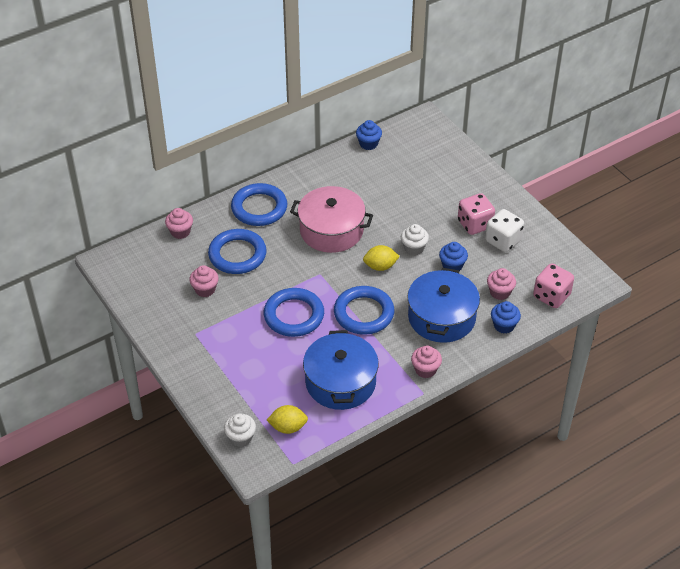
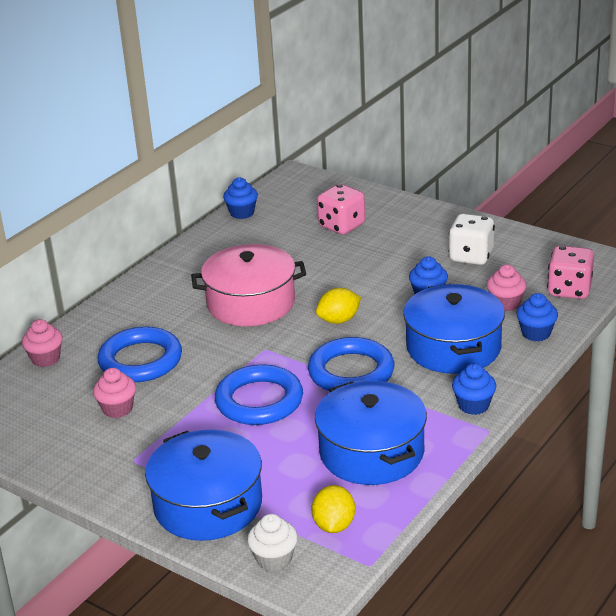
camera: 20 degrees left, 15 degrees down
(223, 384) = (208, 505): none -> blue pot
(259, 208) = (140, 307): blue ring -> none
(288, 427) = (334, 525): yellow lemon -> yellow lemon turned 60 degrees counterclockwise
(414, 248) = (368, 292): white cupcake -> none
(425, 370) = (473, 405): pink cupcake -> blue cupcake
(475, 224) = (426, 250): pink dice -> pink dice (341, 226)

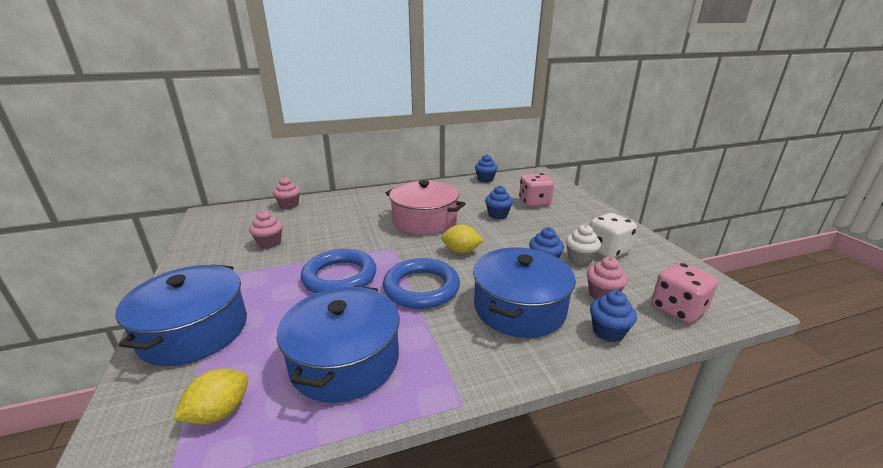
camera: 35 degrees right, 5 degrees down
(140, 360) = (324, 224): blue ring -> none
(274, 559) = (137, 412): white cupcake -> white cupcake (580, 259)
(473, 405) = (477, 368): blue cupcake -> blue cupcake (497, 215)

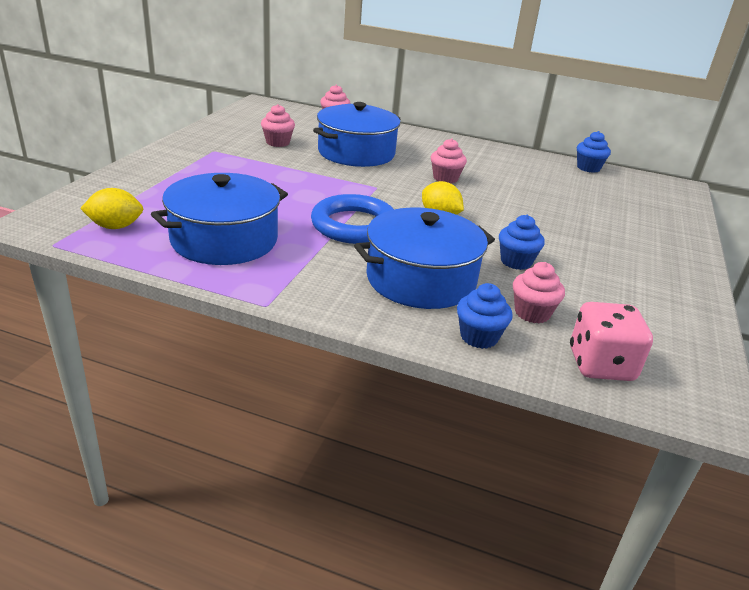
camera: 35 degrees right, 5 degrees up
(194, 331) = (155, 177): blue pot -> blue pot (356, 153)
(340, 277) = (298, 188): blue ring -> none
(424, 220) = (445, 178): pink pot -> pink cupcake
(497, 215) = (539, 204): blue cupcake -> none
(534, 203) = (611, 211): pink dice -> none
(580, 259) = (566, 278): white cupcake -> none
(607, 250) = (619, 287): white dice -> none

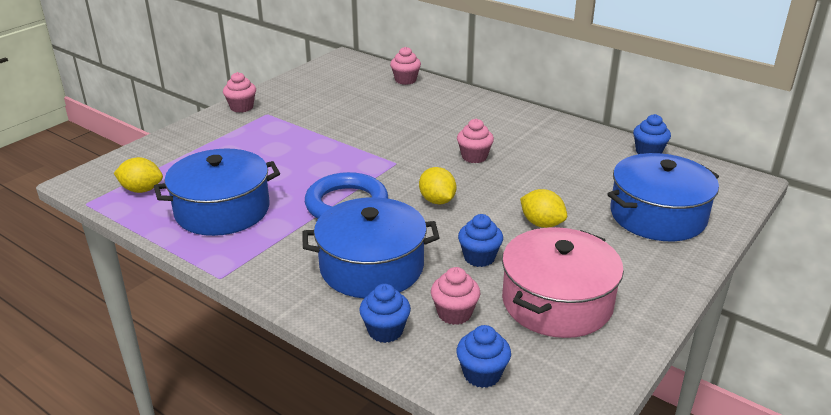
camera: 20 degrees right, 0 degrees up
(278, 142) = (332, 106): pink cupcake -> pink cupcake (241, 107)
(356, 153) = (402, 121): blue pot -> blue pot (657, 215)
(548, 229) = (541, 223): none -> yellow lemon
(600, 365) = (482, 374): pink dice -> blue cupcake
(614, 293) = (557, 302): none -> pink pot

